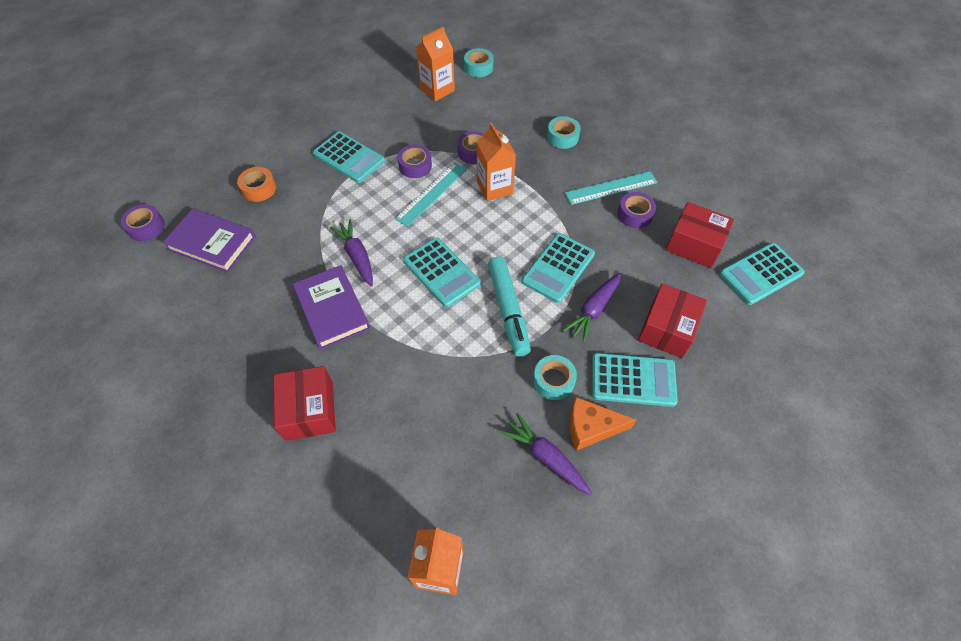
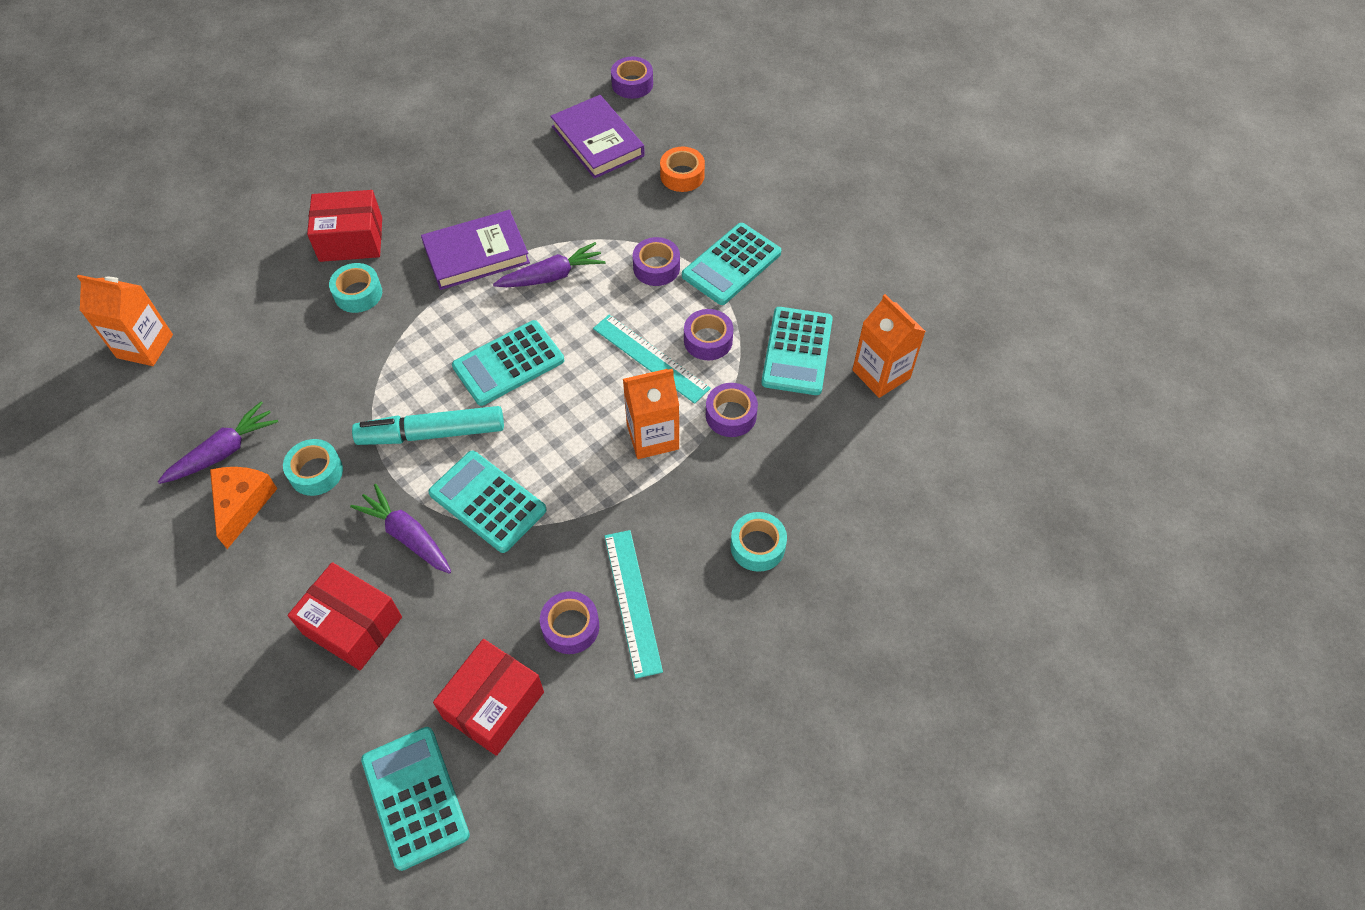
camera: 95 degrees right, 0 degrees up
(212, 243) = (597, 141): purple book -> purple book turned 60 degrees counterclockwise
(350, 196) = (656, 267): none -> purple tape
(478, 67) = (942, 437): turquoise tape -> turquoise tape (358, 293)
(633, 380) = (289, 564): turquoise calculator -> turquoise calculator (797, 351)

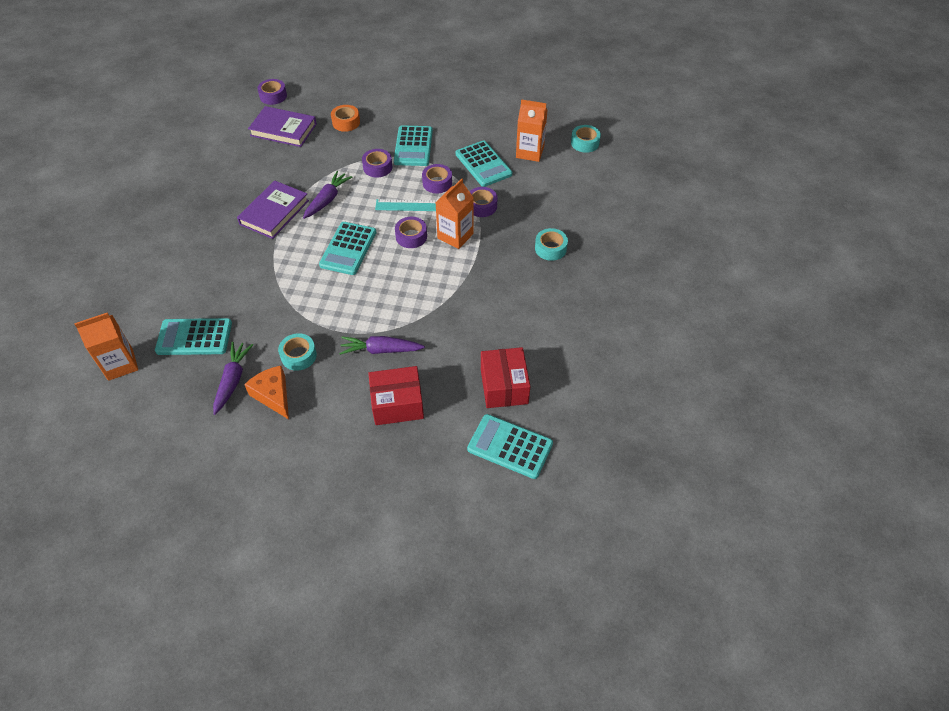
camera: 40 degrees left, 5 degrees down
(351, 239) = (191, 245): red box -> none
(358, 293) = (226, 266): turquoise tape -> turquoise tape (585, 143)
(432, 433) = (343, 301): turquoise marker -> none
(487, 502) = (405, 310): turquoise calculator -> turquoise calculator (194, 337)
(570, 626) = (504, 333): purple tape -> purple tape (411, 236)
(632, 602) = (520, 305): turquoise ruler -> none

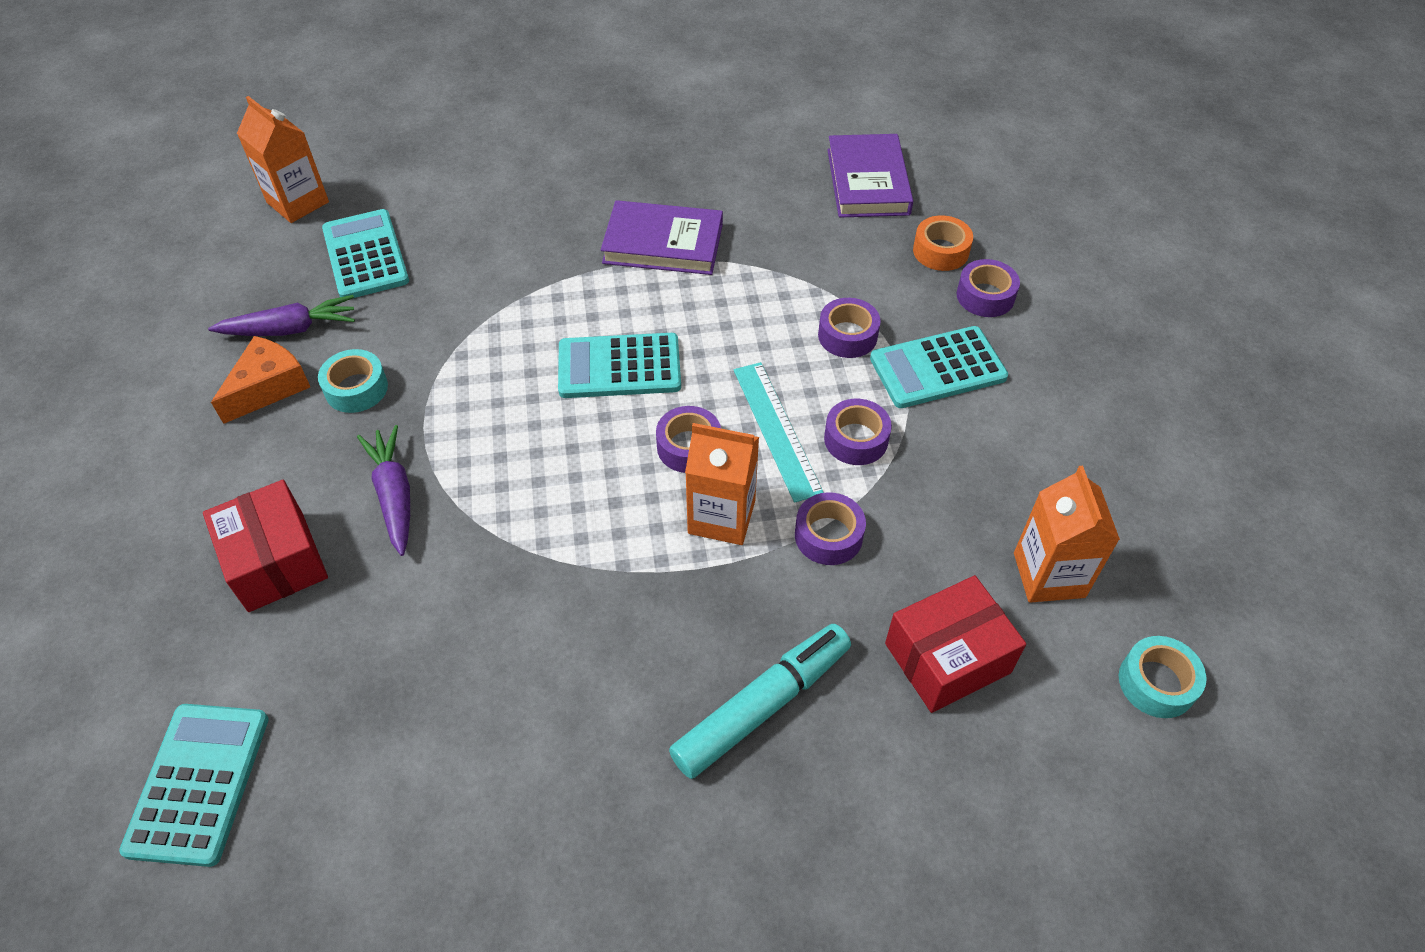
camera: 70 degrees right, 0 degrees up
(273, 96) = (944, 139): purple tape -> purple tape (985, 296)
(327, 199) = (727, 297): purple carrot -> none
(483, 164) = (956, 499): turquoise calculator -> none
(504, 386) = (347, 727): red box -> red box (947, 658)
(550, 248) = (761, 706): turquoise tape -> turquoise marker

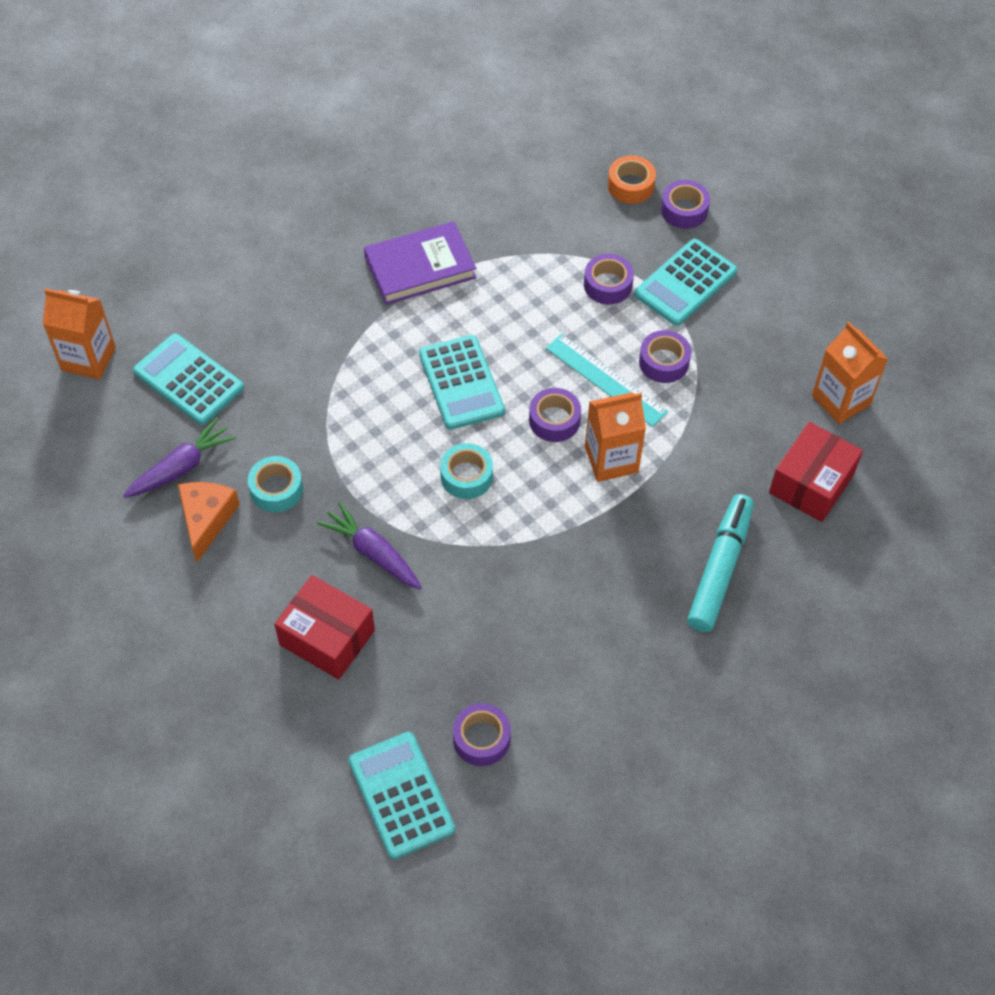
camera: 30 degrees left, 5 degrees up
(619, 367) = (461, 383): turquoise calculator -> turquoise calculator turned 75 degrees counterclockwise
(828, 536) = (689, 439): purple tape -> purple tape (481, 739)
(867, 182) = (539, 146): purple book -> none
(1156, 683) = (939, 439): turquoise tape -> turquoise tape (466, 476)

